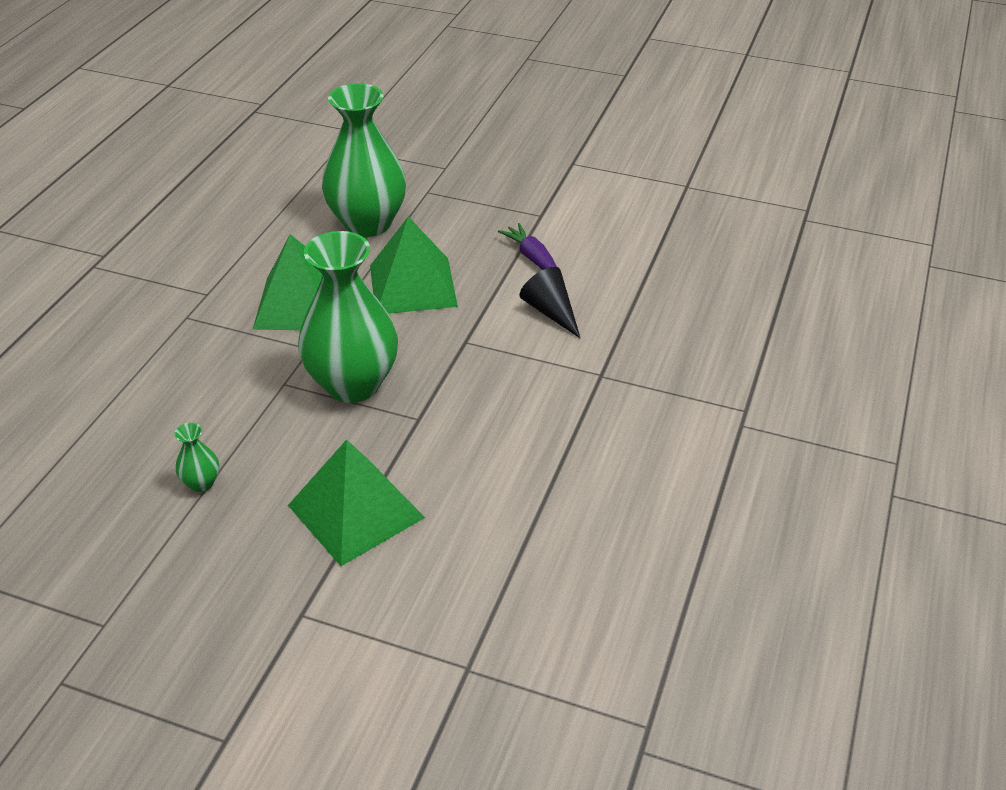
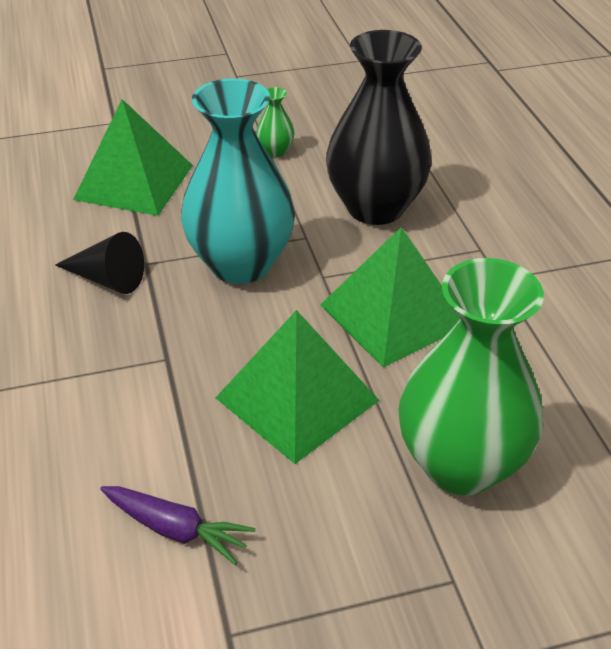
camera: 145 degrees right, 0 degrees up
(204, 383) = (375, 208): none -> black vase
(353, 384) = (241, 264): green vase -> turquoise vase
(550, 311) = (89, 449): black cone -> black cone (107, 279)

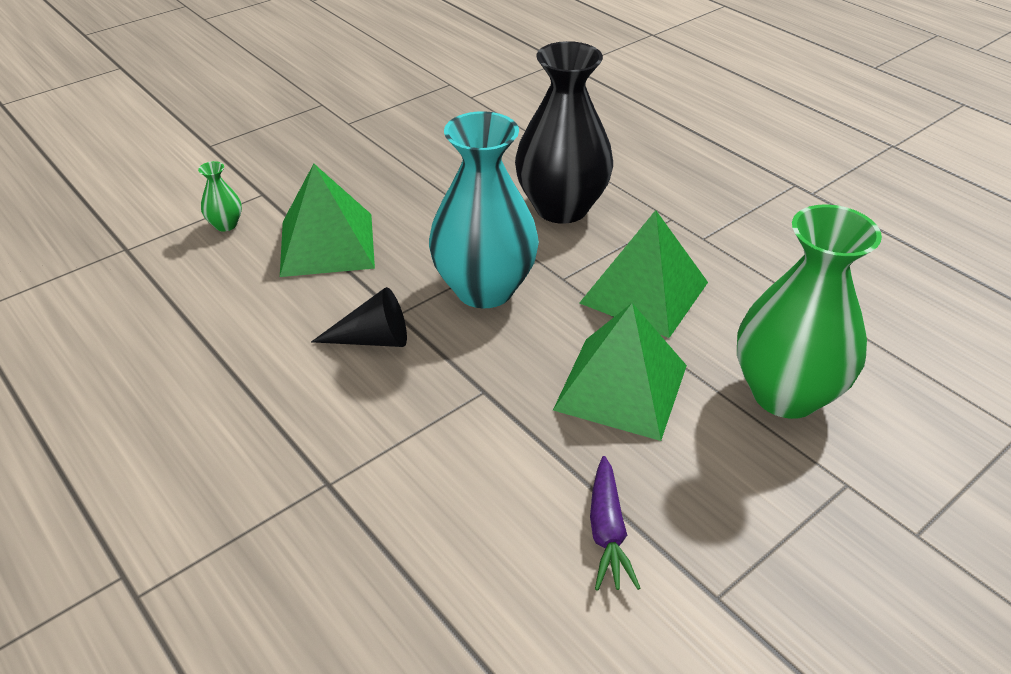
camera: 25 degrees left, 0 degrees up
(176, 529) = (607, 532): purple carrot -> purple carrot turned 90 degrees clockwise
(275, 151) = (437, 182): green vase -> green vase (226, 225)

